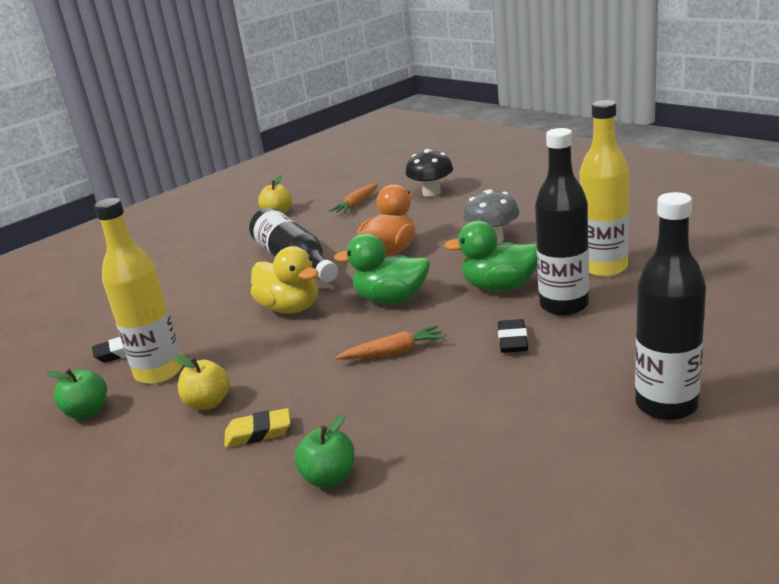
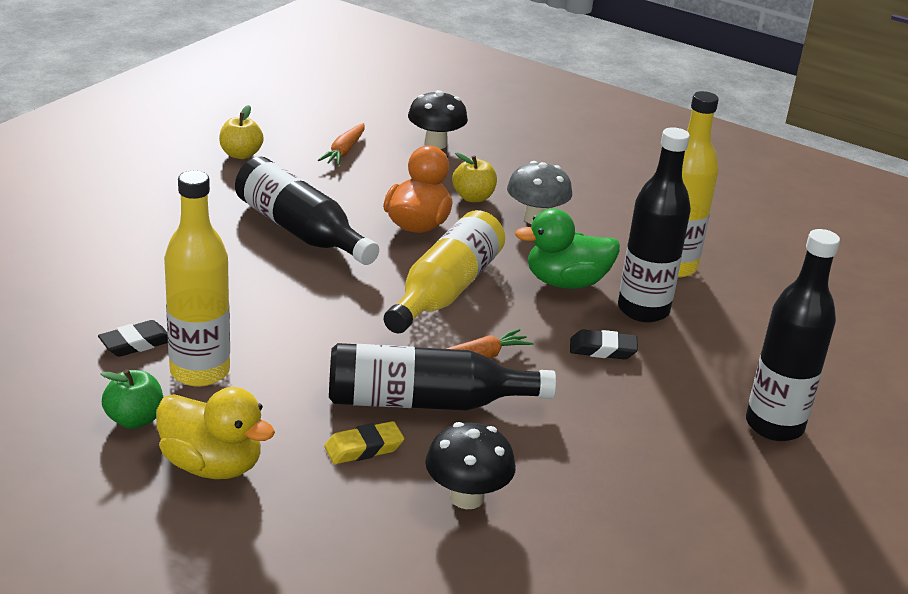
camera: 20 degrees left, 5 degrees up
(208, 403) = (285, 412): yellow apple -> yellow apple (473, 197)
(290, 308) = (326, 295): yellow duck -> yellow duck (212, 465)
(329, 478) = (466, 497): green apple -> black mushroom
(331, 391) = (425, 402): none -> black bottle
(391, 299) = (446, 290): green duck -> yellow bottle
(512, 340) = (602, 349): black eraser -> black eraser turned 75 degrees counterclockwise

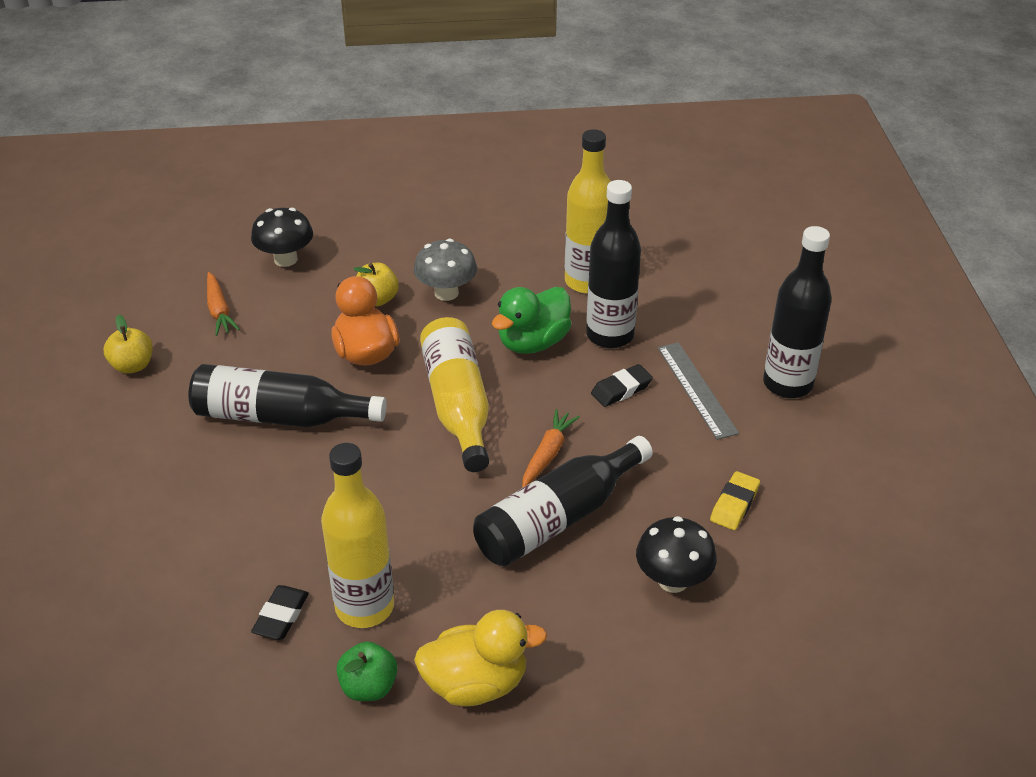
camera: 35 degrees left, 10 degrees up
(364, 448) = (562, 589): yellow eraser -> yellow eraser (734, 504)
(675, 384) = (696, 389): none -> grey ruler

